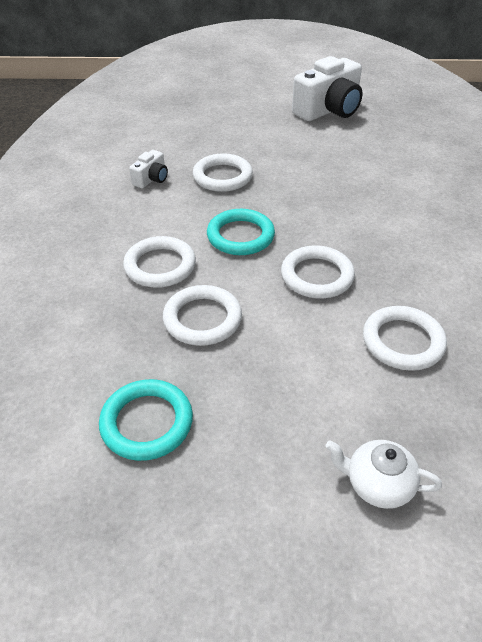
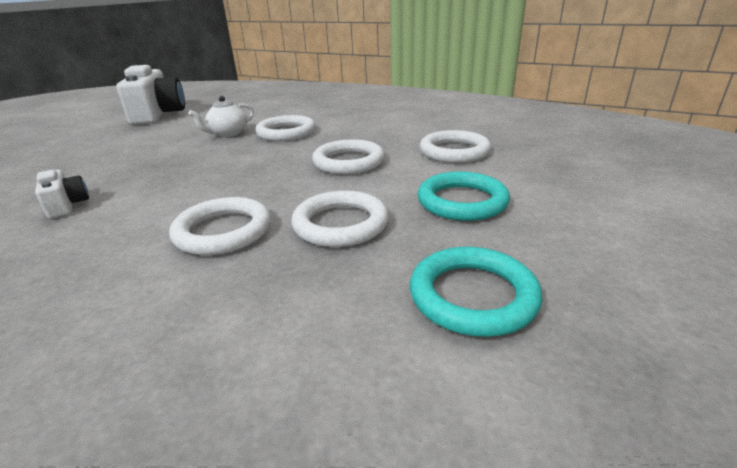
camera: 60 degrees left, 15 degrees down
(222, 176) = (148, 169): white ring -> white ring (286, 132)
(240, 236) = (249, 180): turquoise ring -> turquoise ring (462, 201)
(377, 484) = (597, 192): white teapot -> white teapot (228, 133)

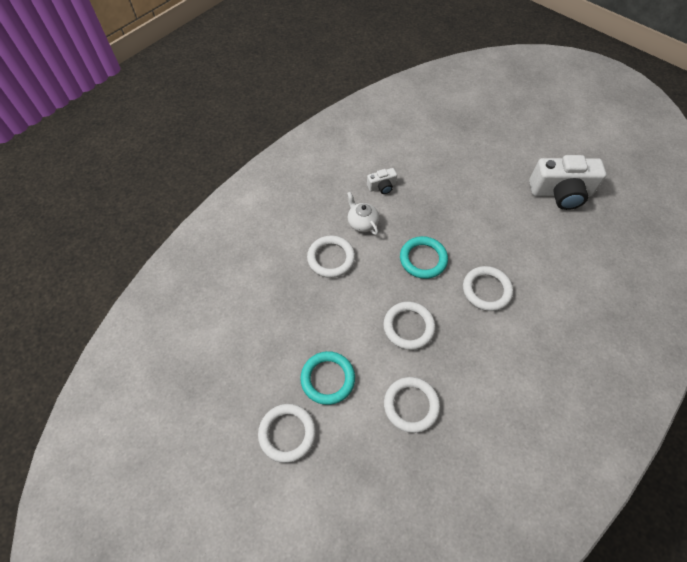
camera: 100 degrees right, 30 degrees up
(228, 133) = (492, 249): white teapot -> white teapot (362, 223)
(340, 224) = (321, 310): white ring -> white ring (287, 433)
(472, 296) = (246, 351): turquoise ring -> turquoise ring (423, 259)

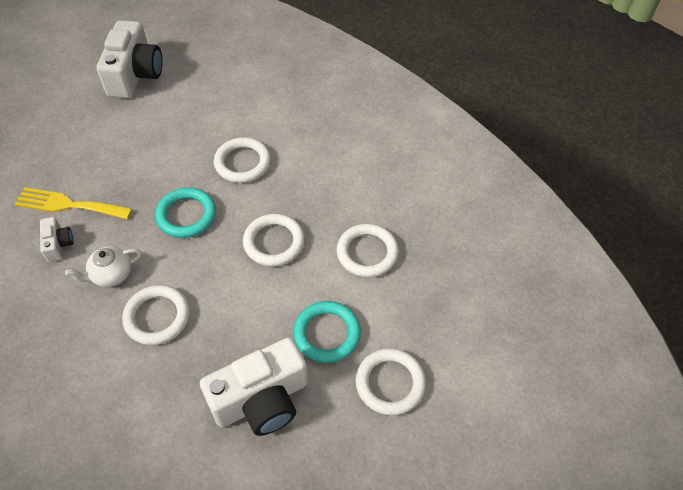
camera: 85 degrees left, 5 degrees down
(270, 338) = (261, 400): none -> white camera
(417, 183) = (68, 205): none -> yellow fork

